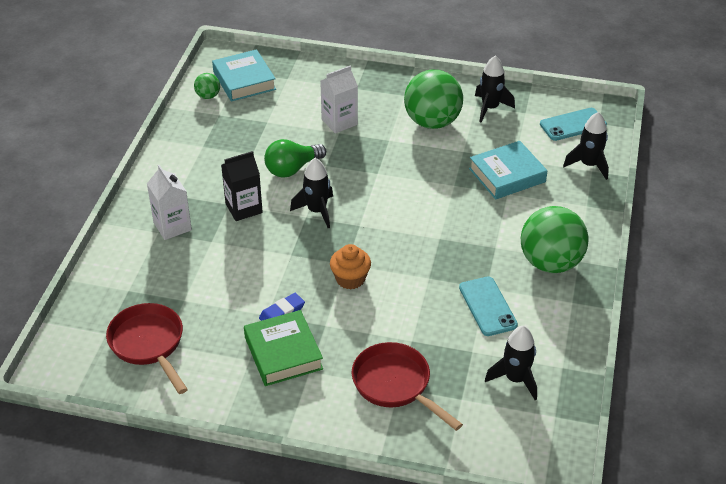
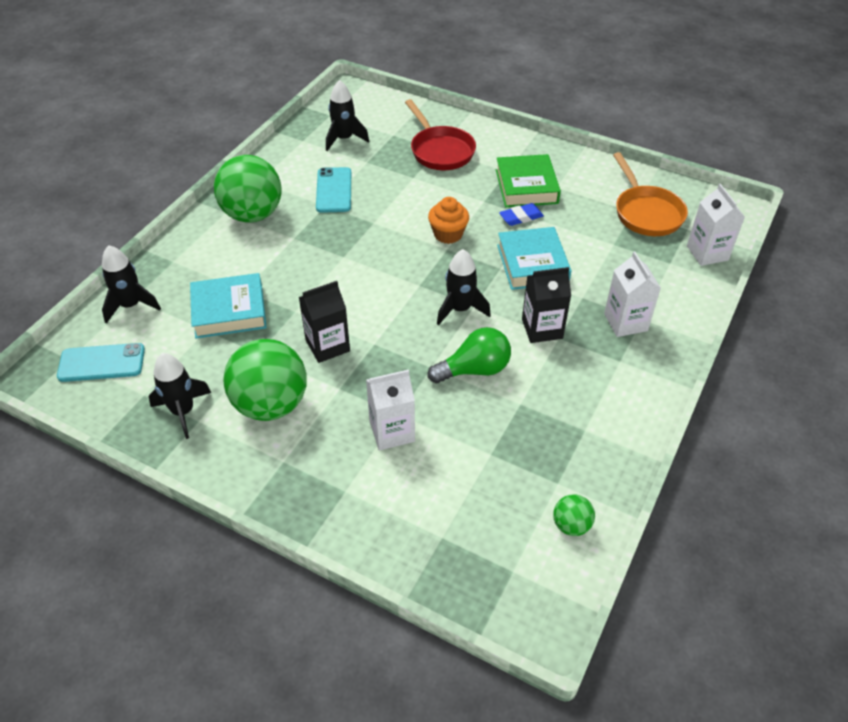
camera: 165 degrees left, 5 degrees up
(89, 308) = (707, 253): none -> white carton
(149, 344) = (646, 212): red pan -> orange pan
(244, 80) = (510, 548): turquoise book -> turquoise book (532, 264)
(413, 165) = (327, 345): none -> black carton

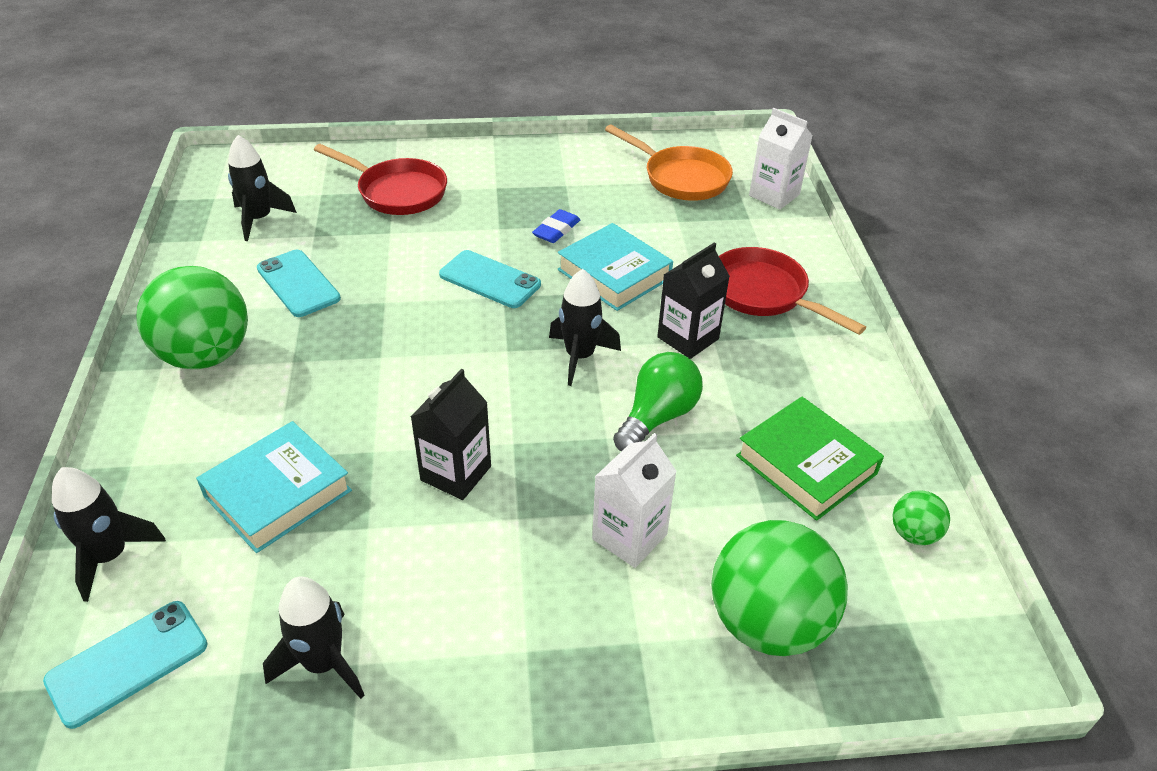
camera: 35 degrees left, 5 degrees down
(271, 404) = (445, 586): green ball -> green ball (768, 622)
(448, 234) = (490, 280): orange cupcake -> turquoise phone
(526, 186) = (533, 196): green book -> green book (806, 465)
(625, 322) = (763, 294): white carton -> red pan

